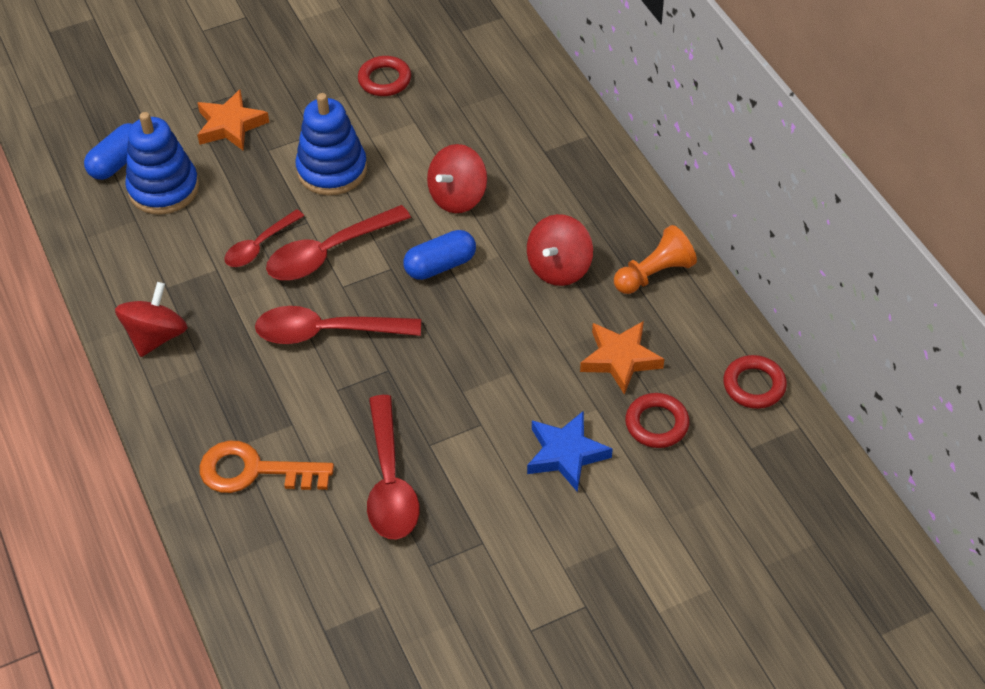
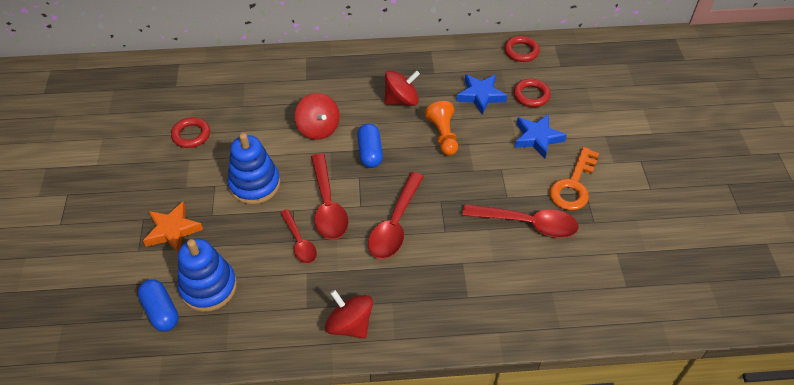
camera: 70 degrees left, 0 degrees up
(254, 471) = (492, 293): orange key -> orange key (573, 185)
(559, 268) = (401, 100): red spinning top -> red spinning top turned 75 degrees counterclockwise
(620, 359) = (480, 96): orange star -> blue star
(654, 274) = (427, 63): orange pawn -> orange pawn (443, 135)

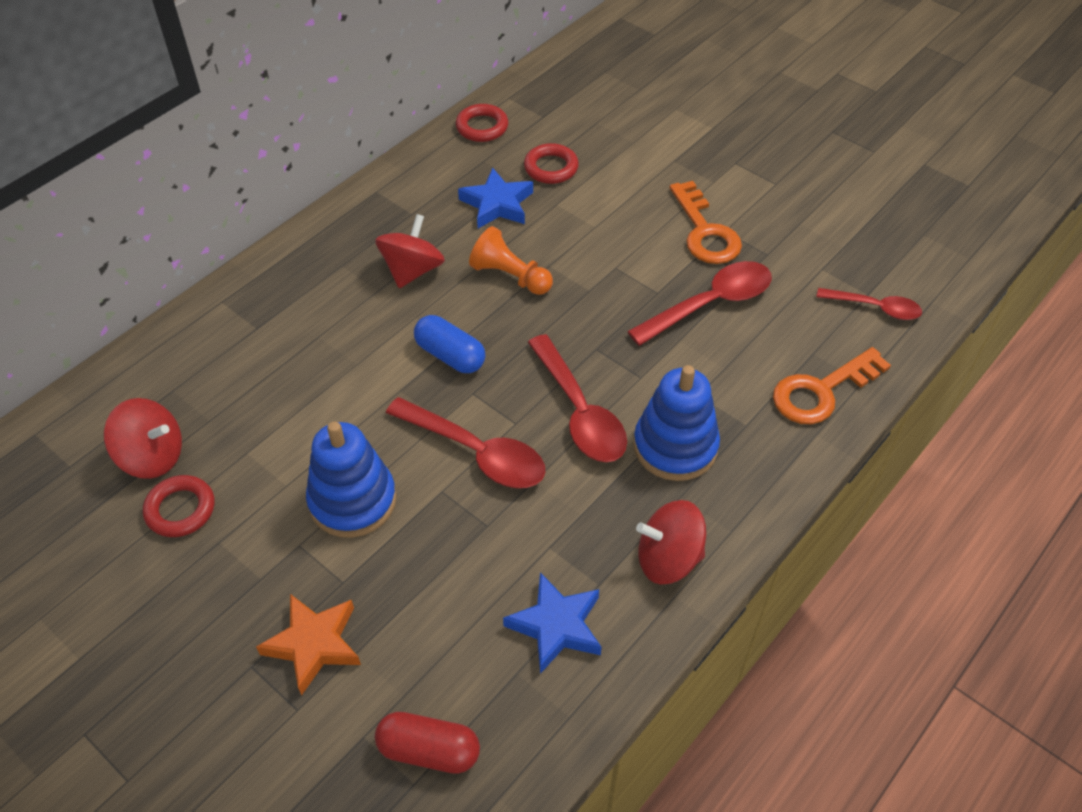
camera: 45 degrees left, 0 degrees up
(161, 311) = (429, 750): blue capsule -> red capsule
(208, 287) = (453, 667): blue stacking toy -> blue stacking toy (675, 446)
(299, 242) = (496, 520): red spoon -> red spoon (875, 308)
(318, 128) = (350, 374): red spinning top -> red spinning top (152, 456)
(530, 314) = (821, 391): none -> orange key
(537, 138) = (612, 208): blue star -> blue star (556, 626)

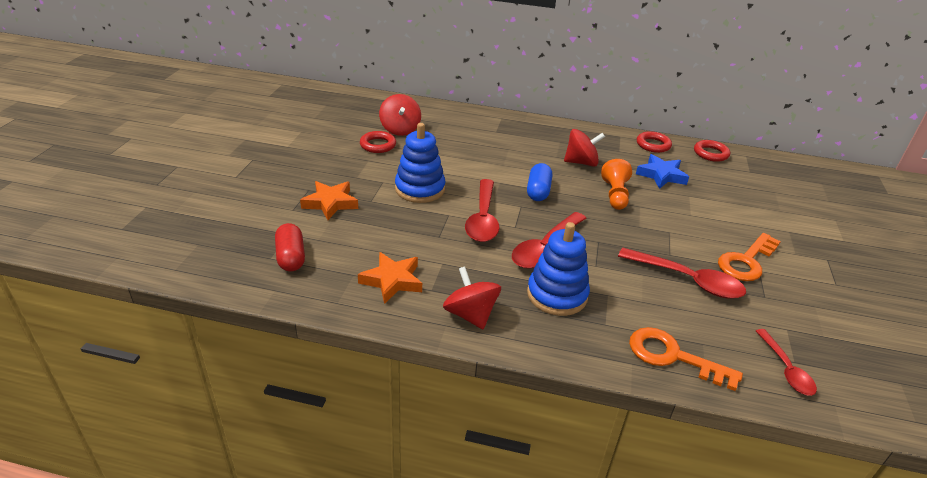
camera: 60 degrees right, 15 degrees down
(551, 168) = (714, 185): red ring -> red ring (653, 145)
(556, 626) = (392, 281): blue star -> orange star

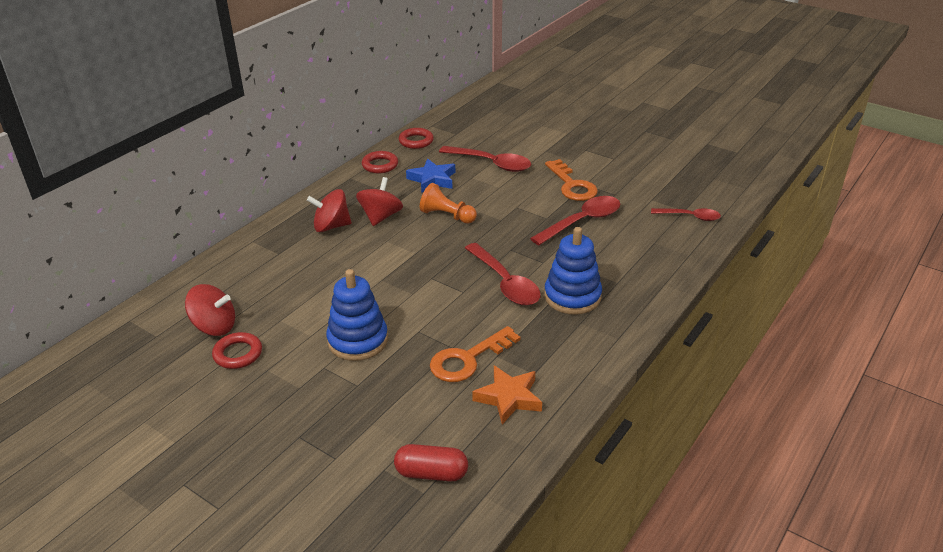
camera: 65 degrees left, 0 degrees up
(330, 203) = (342, 421): orange star -> none
(470, 314) = (578, 356): red spinning top -> red spinning top (331, 226)
(483, 219) = (439, 309): red spoon -> red spoon (491, 163)
(538, 191) = (413, 259): blue capsule -> none
(673, 356) = (663, 261): orange key -> orange key (468, 359)

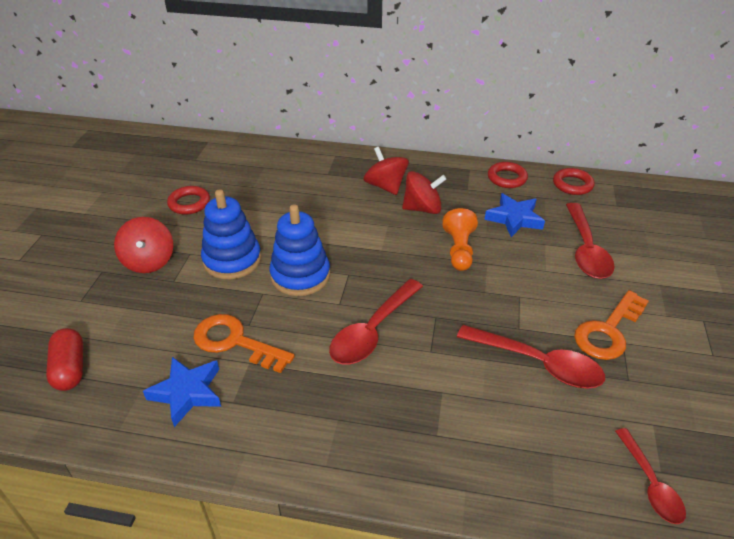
camera: 65 degrees right, 5 degrees up
(214, 326) = (217, 180): red spinning top -> red spinning top (149, 261)
(509, 398) = (187, 393): orange star -> blue star
(572, 296) = (381, 397): blue stacking toy -> blue stacking toy (300, 275)

